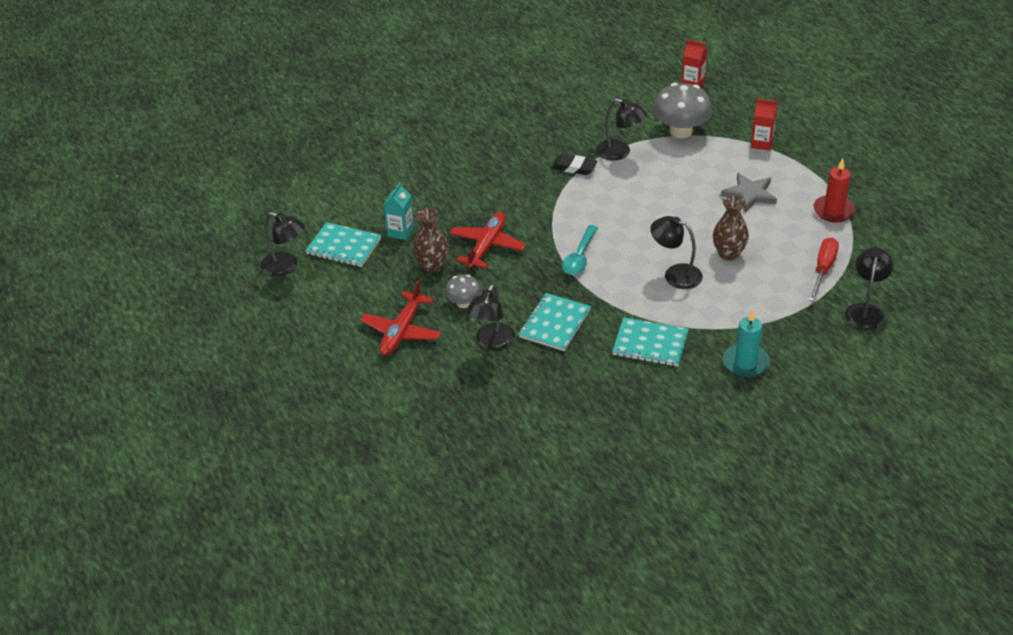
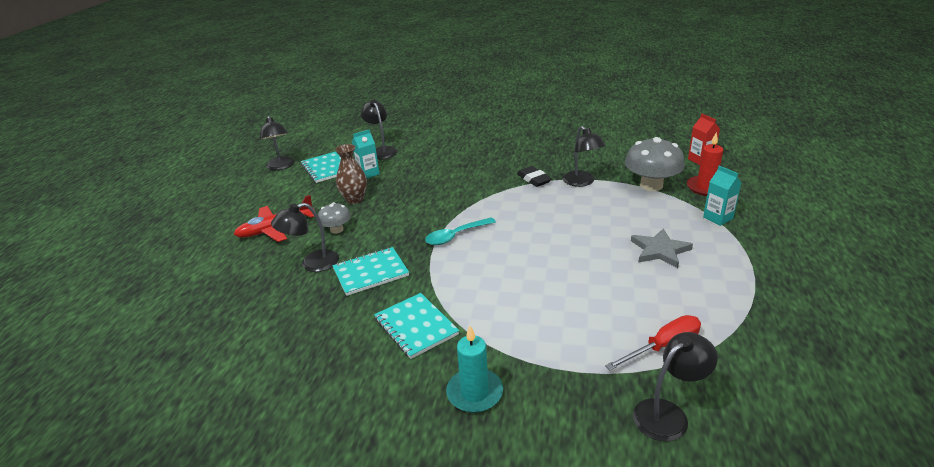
camera: 40 degrees right, 10 degrees down
(487, 246) = (405, 202): red plane -> none
(675, 274) = (512, 282): black lamp -> black lamp (381, 151)
(728, 254) = (581, 288): brown vase -> none
(761, 143) = (718, 218): red carton -> turquoise carton
(833, 211) = (735, 298): red candle -> red candle (705, 188)

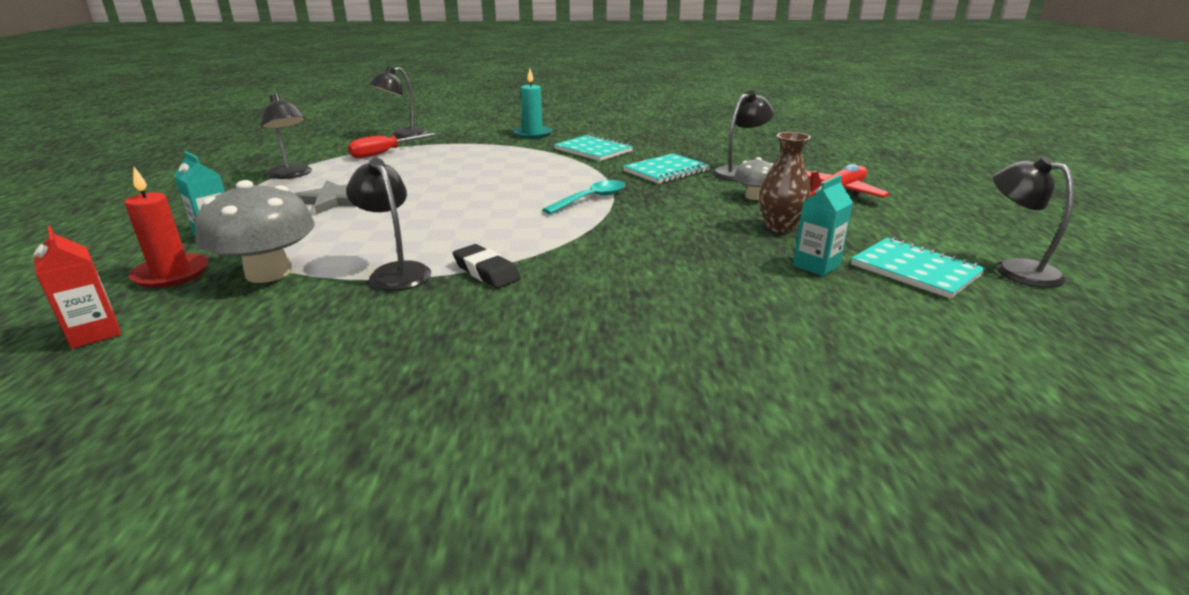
camera: 165 degrees right, 5 degrees down
(381, 151) = (861, 317): black lamp -> black lamp (292, 175)

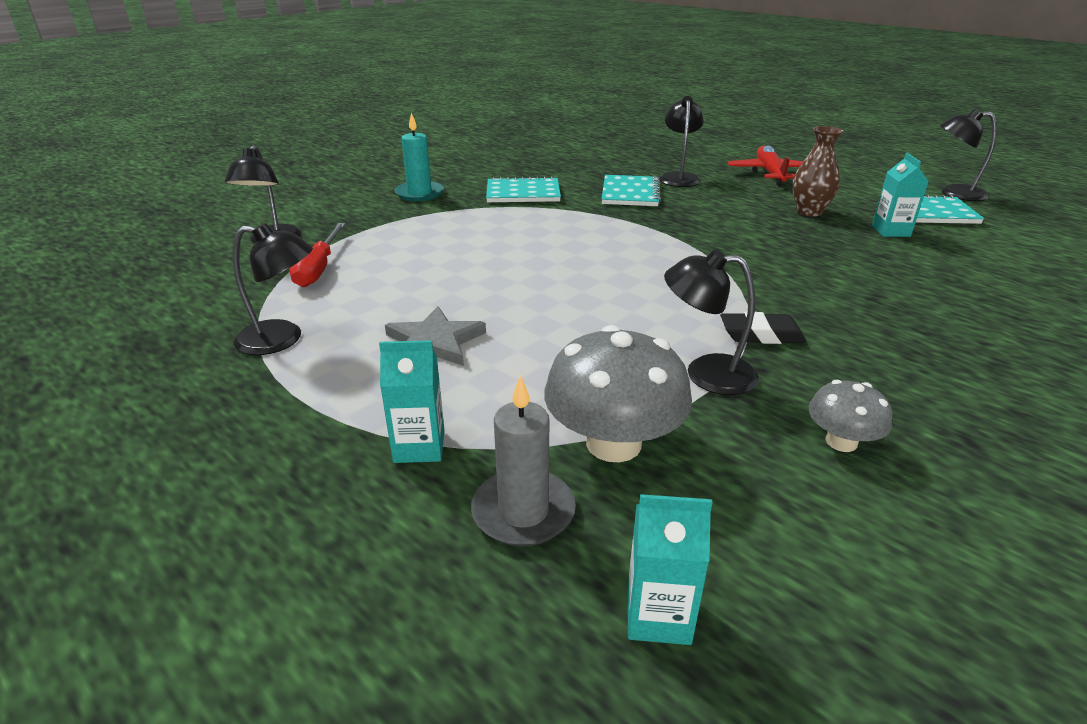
camera: 45 degrees left, 5 degrees up
(94, 333) = (658, 615): red carton -> turquoise carton
(171, 274) = (523, 511): red candle -> grey candle
(591, 199) = (650, 239): turquoise spoon -> none
(754, 196) = (737, 194): grey mushroom -> grey mushroom (841, 442)

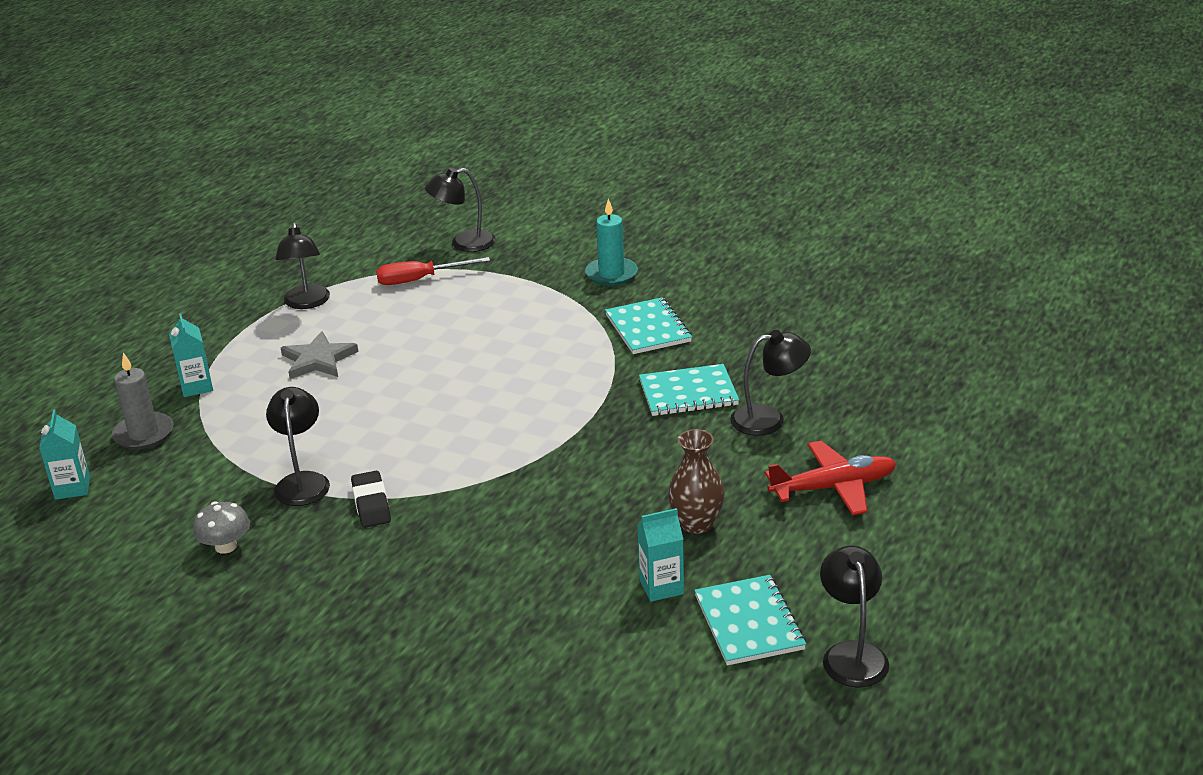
camera: 75 degrees right, 0 degrees up
(613, 443) = (210, 454): grey mushroom -> none

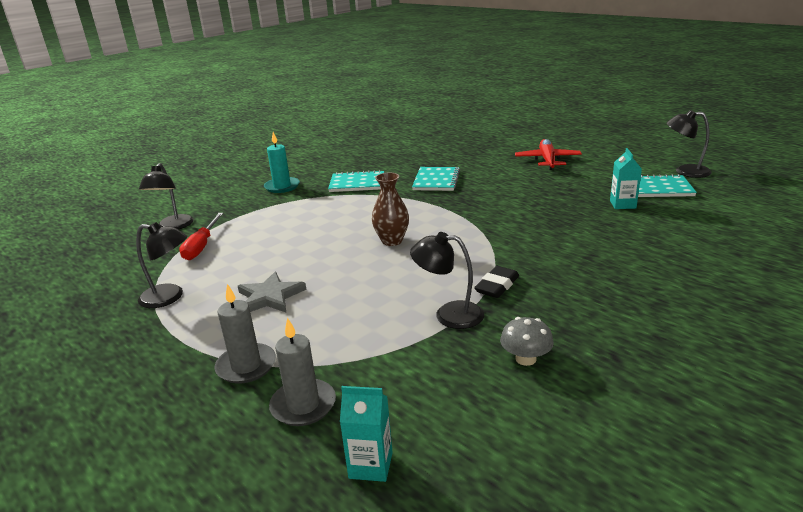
camera: 70 degrees left, 5 degrees down
(196, 387) = (246, 366): turquoise carton -> grey candle
(371, 504) = (497, 286): black eraser -> black eraser turned 60 degrees counterclockwise
(696, 524) = (566, 191): brown vase -> brown vase (392, 241)
(768, 419) = (477, 166): black lamp -> none

